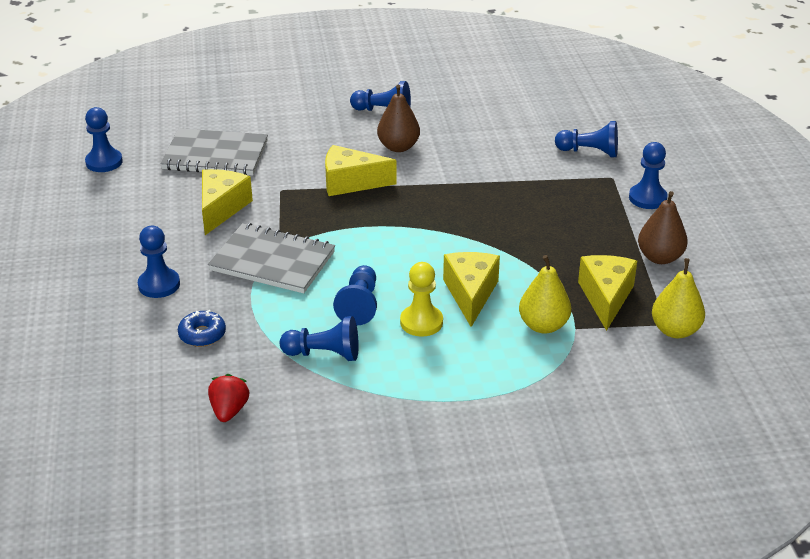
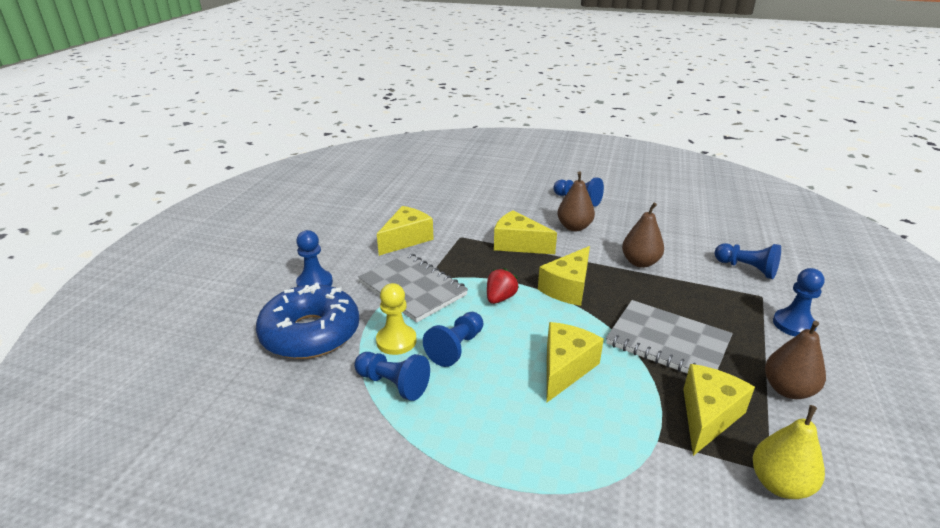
camera: 25 degrees right, 5 degrees down
(104, 162) = (354, 191): blue pawn -> none
(202, 334) = (310, 333): blue donut -> blue donut, size x2.29
(215, 155) = (431, 203): grey notebook -> grey notebook (667, 342)
(229, 410) = (272, 412): red strawberry -> red strawberry (500, 298)
(421, 322) = (501, 382): yellow pawn -> yellow pawn (396, 341)
(430, 217) = (567, 288): none -> yellow cheese
(486, 171) = (640, 262): none -> brown pear
(543, 325) = (623, 426): yellow pear -> none

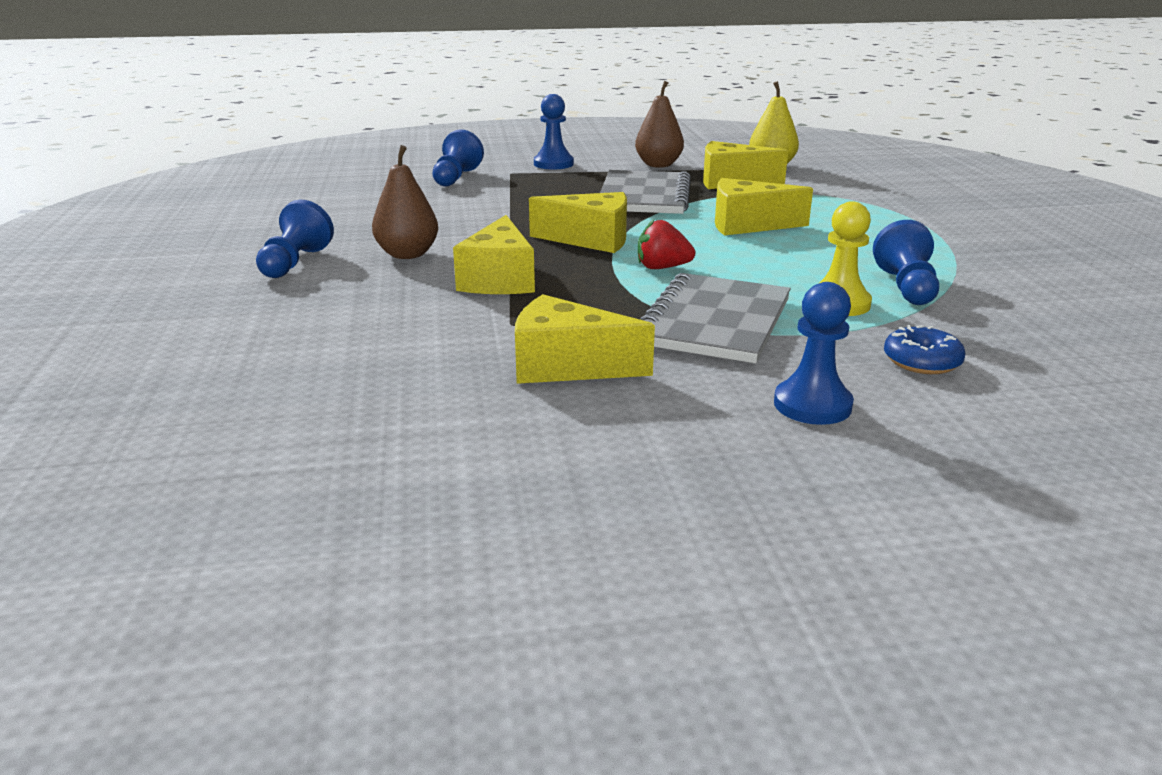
camera: 115 degrees left, 5 degrees down
(310, 333) = (921, 361): blue donut -> blue donut, size x0.44
(456, 347) = (795, 271): blue pawn -> none
(640, 262) = (486, 215): brown pear -> none

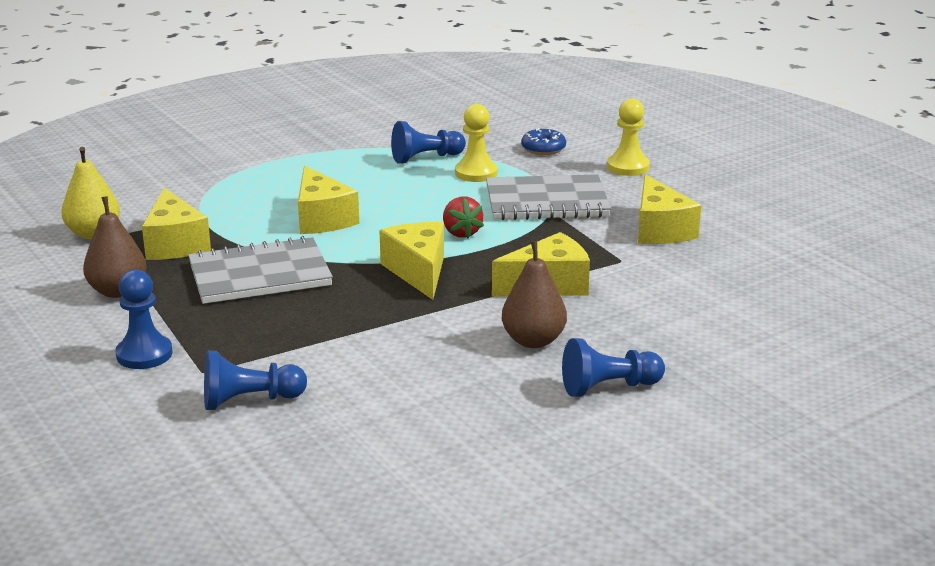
camera: 115 degrees left, 0 degrees up
(812, 405) = (628, 167): blue pawn -> yellow pawn

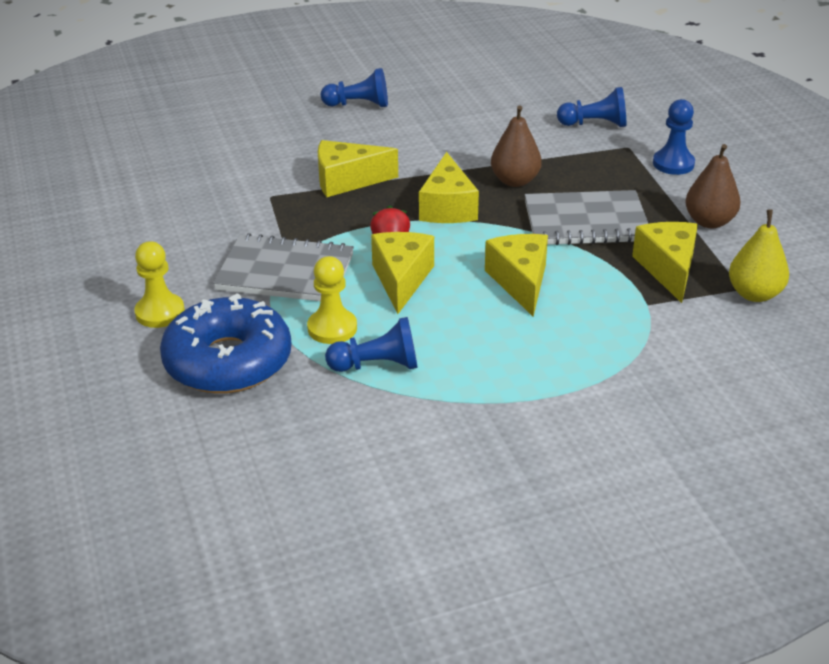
camera: 165 degrees left, 10 degrees up
(533, 341) = (387, 139): brown pear -> brown pear (515, 181)
(543, 148) = (228, 361): blue donut -> blue donut, size x2.29
(660, 230) = (208, 223): yellow cheese -> yellow cheese (401, 279)

